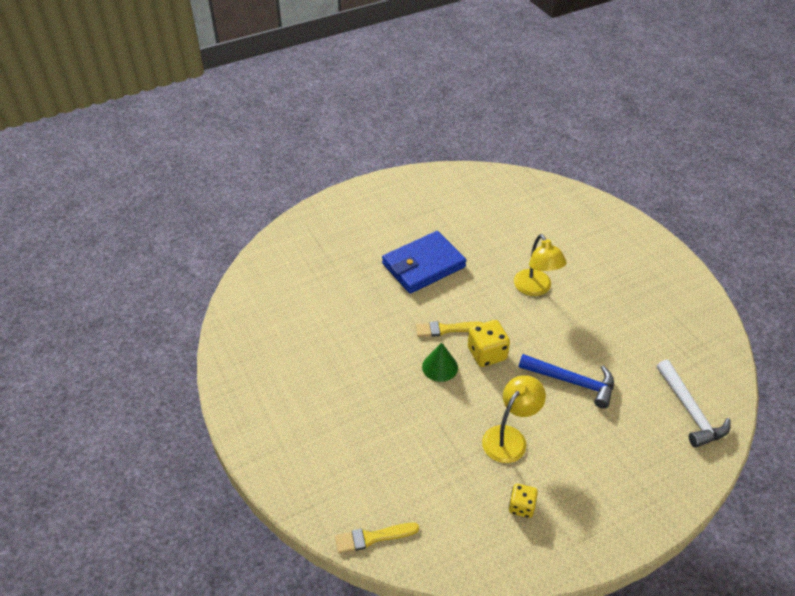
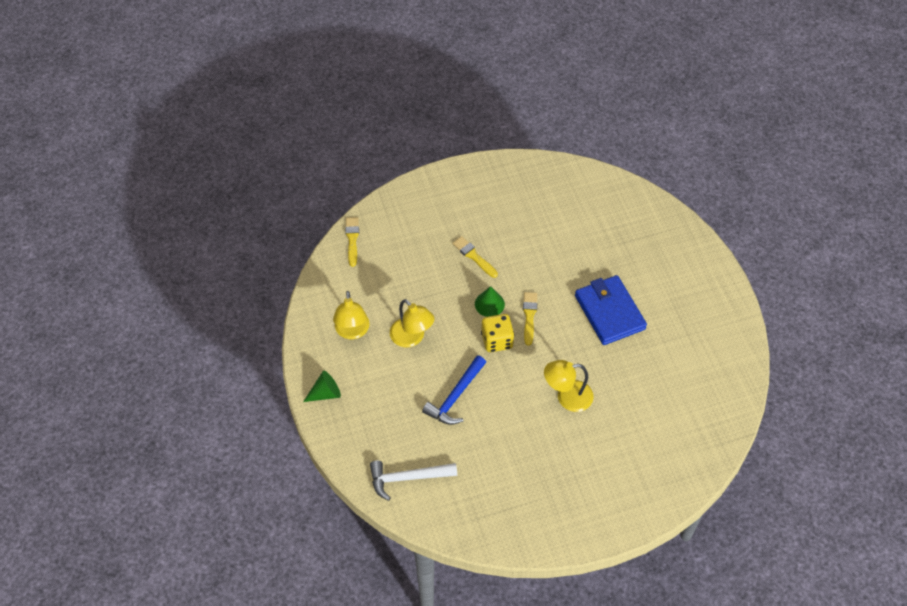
camera: 100 degrees right, 10 degrees up
(374, 391) = (474, 256): none -> yellow brush
(521, 506) = (352, 331): yellow dice -> yellow lamp
(621, 520) = (325, 393): none -> green cone

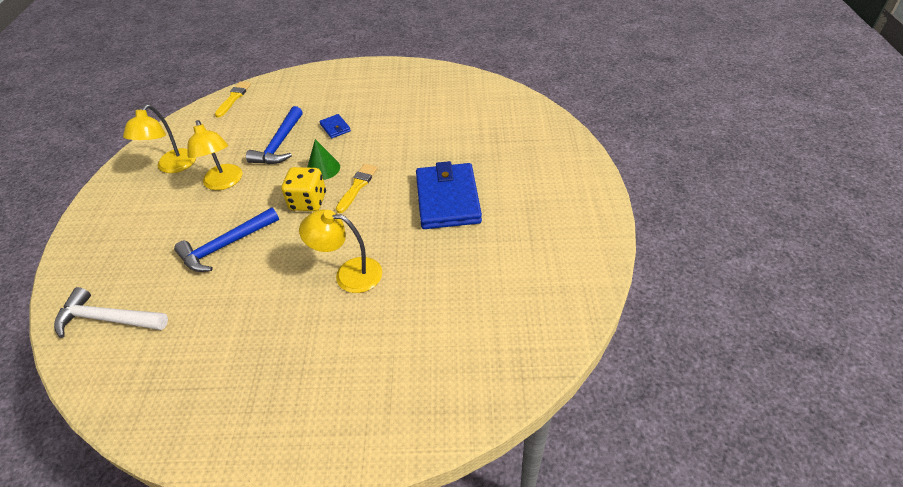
camera: 20 degrees right, 10 degrees down
(325, 393) = (101, 214): green cone -> none
(434, 285) = (280, 144): none -> blue hammer
(474, 256) = (335, 128): yellow brush -> blue wallet

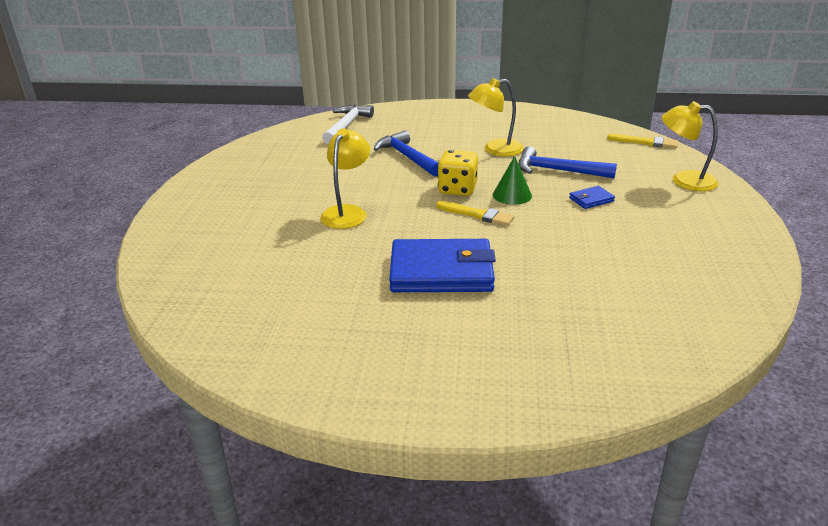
camera: 95 degrees right, 15 degrees down
(172, 167) = (523, 127): yellow lamp -> yellow lamp (684, 180)

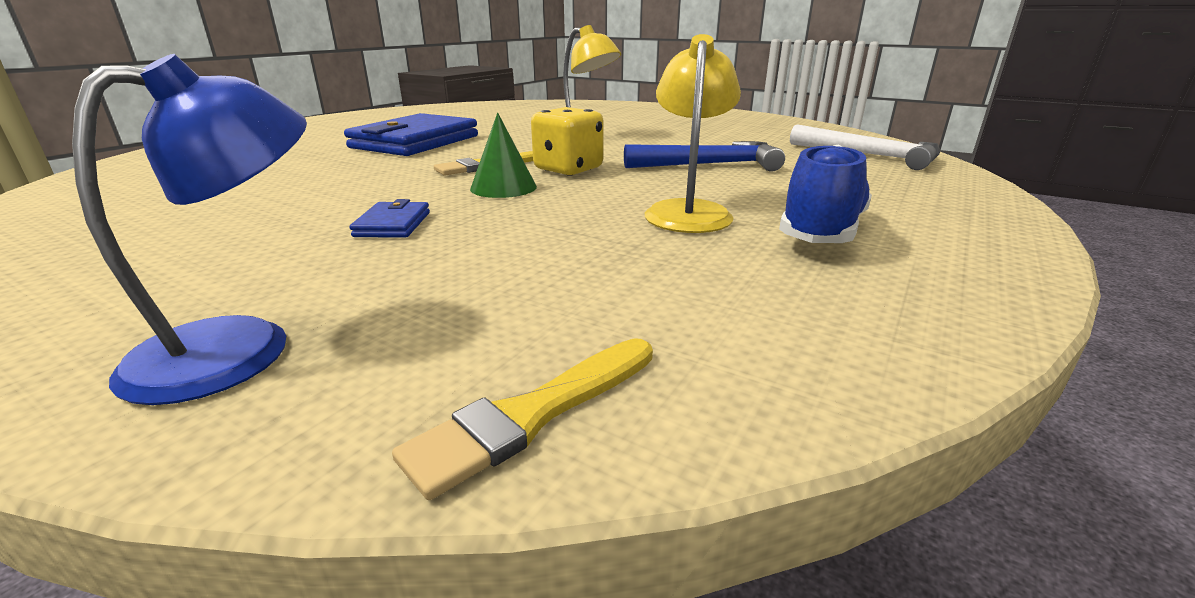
camera: 115 degrees right, 5 degrees down
(491, 128) = (821, 232): none -> blue shoe
(558, 171) = (531, 232): blue hammer -> none
(684, 180) = (243, 346): yellow lamp -> blue lamp

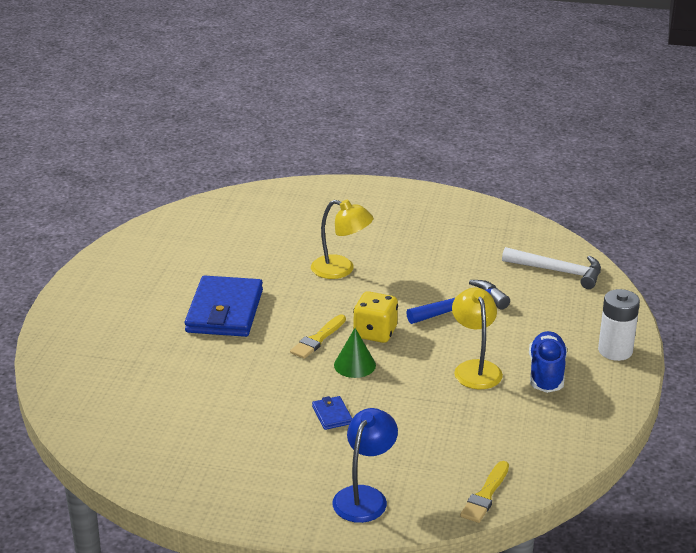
camera: 20 degrees left, 5 degrees up
(971, 224) = (615, 351): none -> white battery

